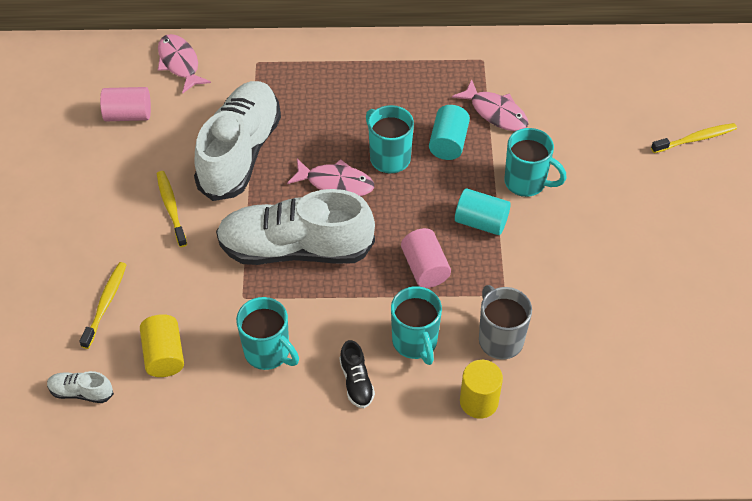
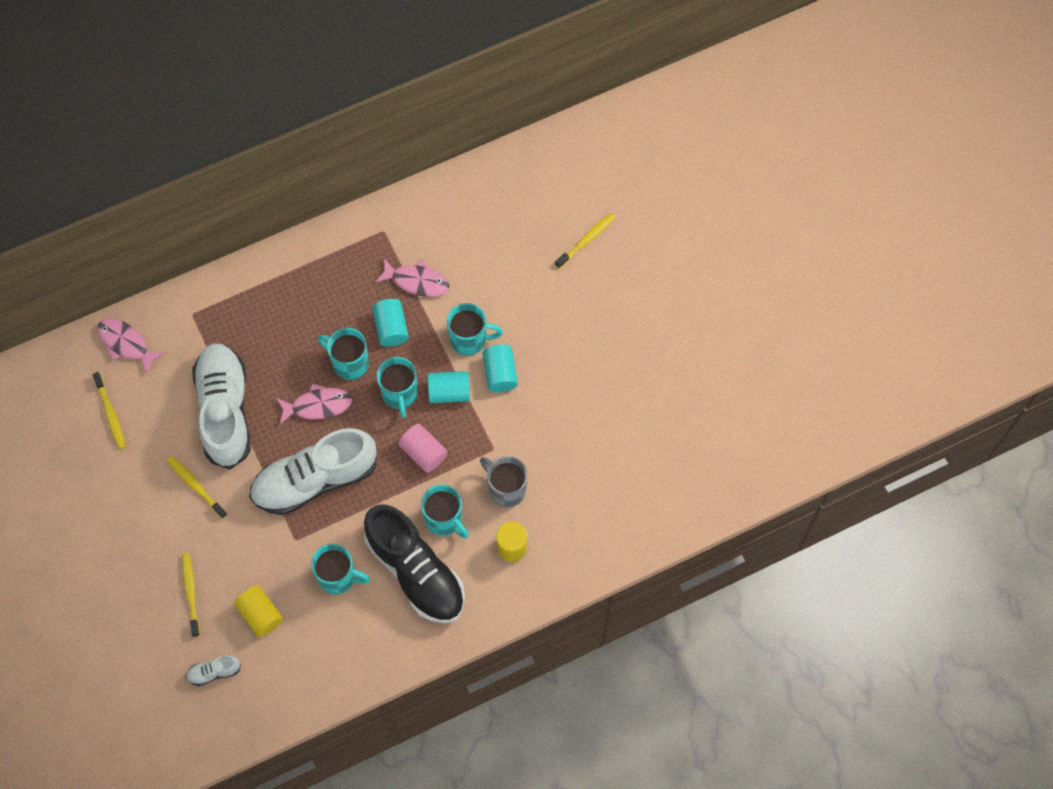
camera: 25 degrees left, 15 degrees up
(128, 115) = (110, 414): pink cylinder -> yellow toothbrush
(356, 382) = (416, 571): black shoe -> black shoe, size x2.48
(427, 204) = (400, 394): none -> turquoise mug
(545, 225) = (500, 373): none -> turquoise cylinder

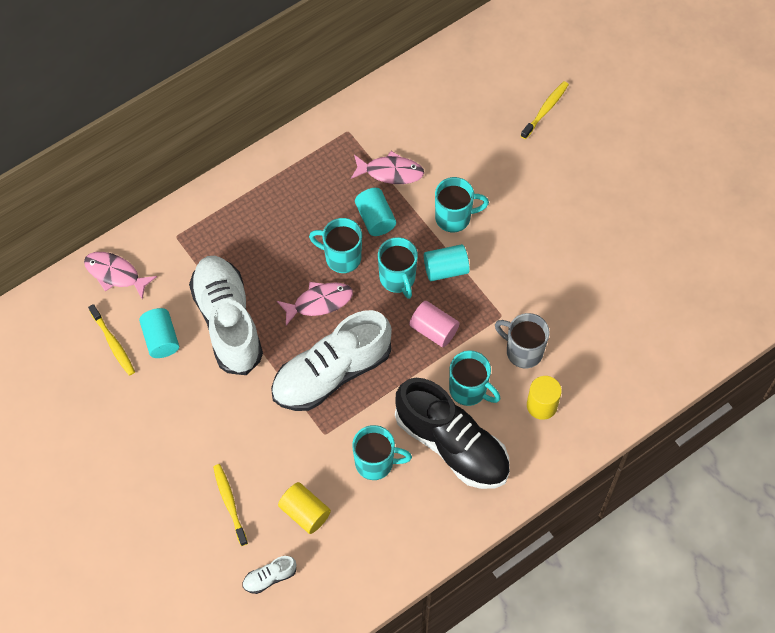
camera: 10 degrees left, 5 degrees down
(196, 486) = (213, 399): yellow toothbrush -> none
(500, 373) = (491, 244): turquoise cylinder -> turquoise cylinder (161, 339)

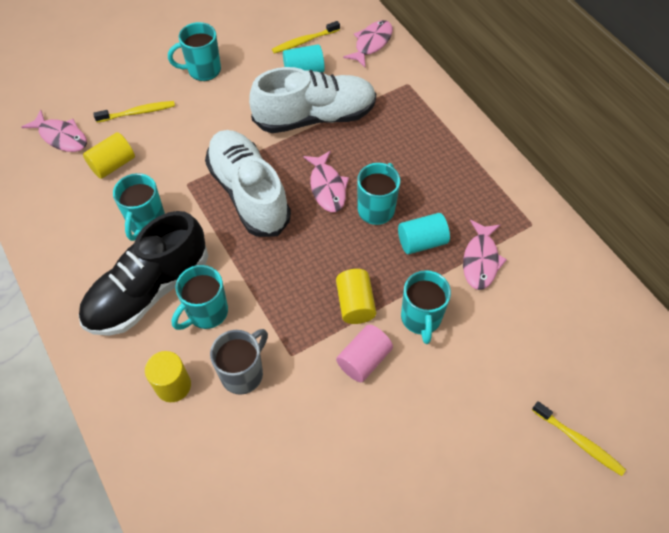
camera: 95 degrees right, 5 degrees down
(269, 577) = (61, 137): white shoe -> pink fish
(398, 279) = (347, 257): turquoise mug -> turquoise mug (203, 70)
(433, 330) = (282, 285): pink cylinder -> pink cylinder (364, 360)
(445, 269) = (355, 304): turquoise cylinder -> yellow cylinder

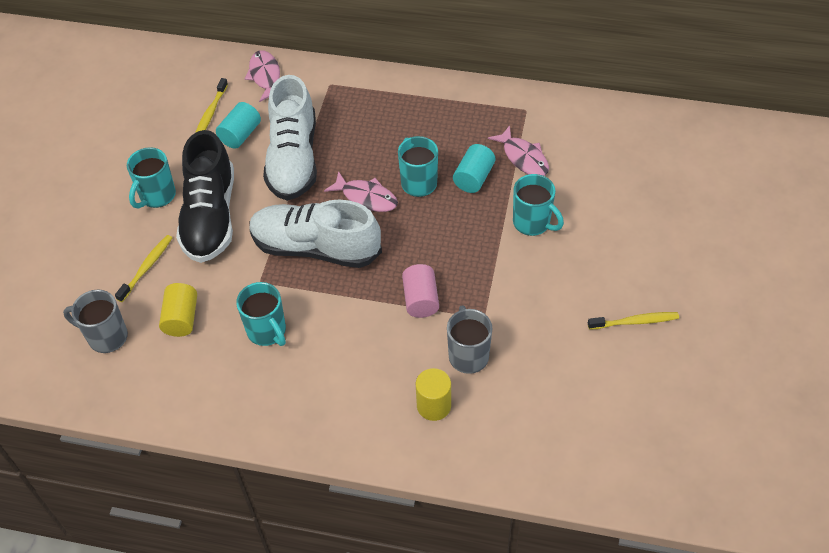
camera: 45 degrees left, 5 degrees down
(61, 137) = (106, 337): pink fish -> grey mug
(149, 290) = (334, 370): black shoe -> black shoe (210, 217)
(206, 313) = (394, 345): turquoise mug -> none
(315, 117) = (293, 159): white shoe -> white shoe turned 150 degrees clockwise
(355, 304) = (482, 251): yellow cylinder -> none
(364, 360) = (530, 277): pink cylinder -> pink cylinder (420, 300)
(579, 441) = (698, 208): yellow toothbrush -> yellow toothbrush (635, 322)

